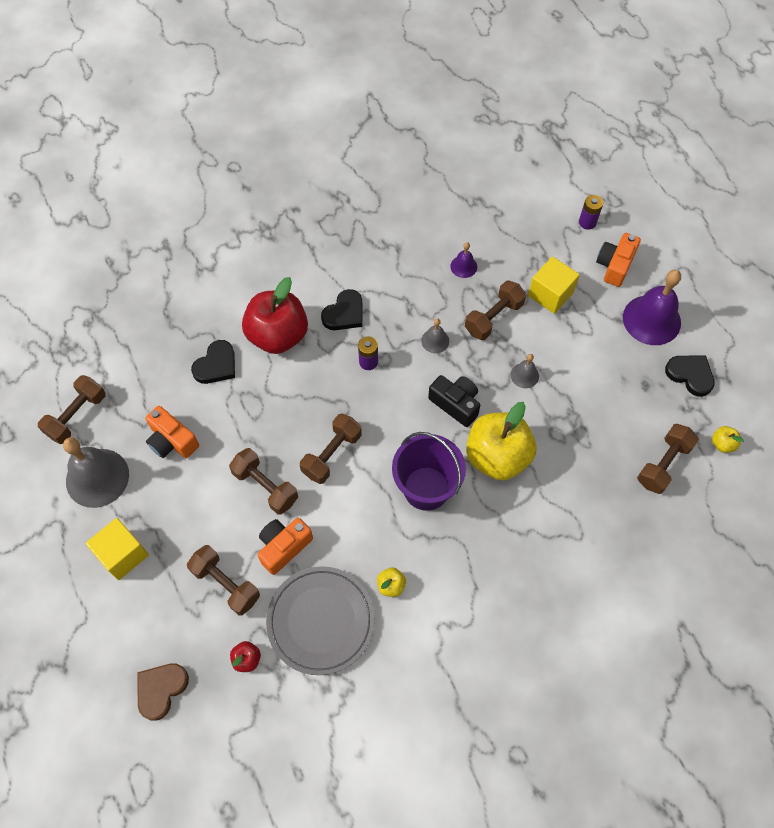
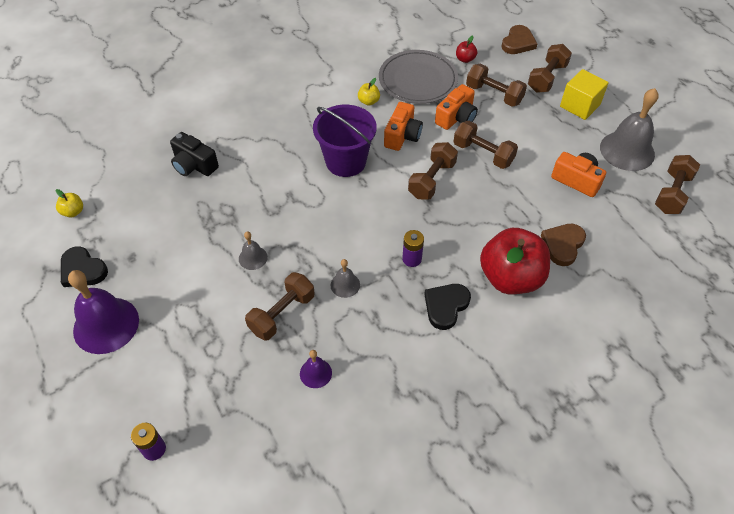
camera: 175 degrees right, 10 degrees down
(216, 365) = (563, 245): black heart -> brown heart
(455, 404) = (322, 227): black camera -> black camera (194, 165)
(497, 457) = (283, 188): yellow apple -> none
(550, 294) = (215, 346): yellow cube -> none
(614, 265) = (132, 389): orange camera -> orange camera (402, 136)
(663, 464) = (134, 192): brown dumbbell -> brown dumbbell (547, 78)

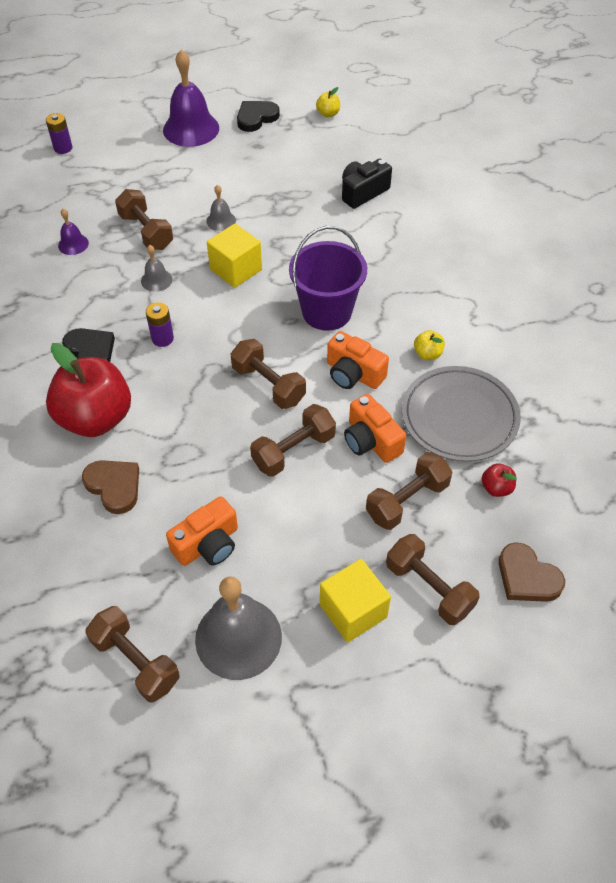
camera: 105 degrees right, 0 degrees up
(315, 230) = (236, 269): none -> yellow cube

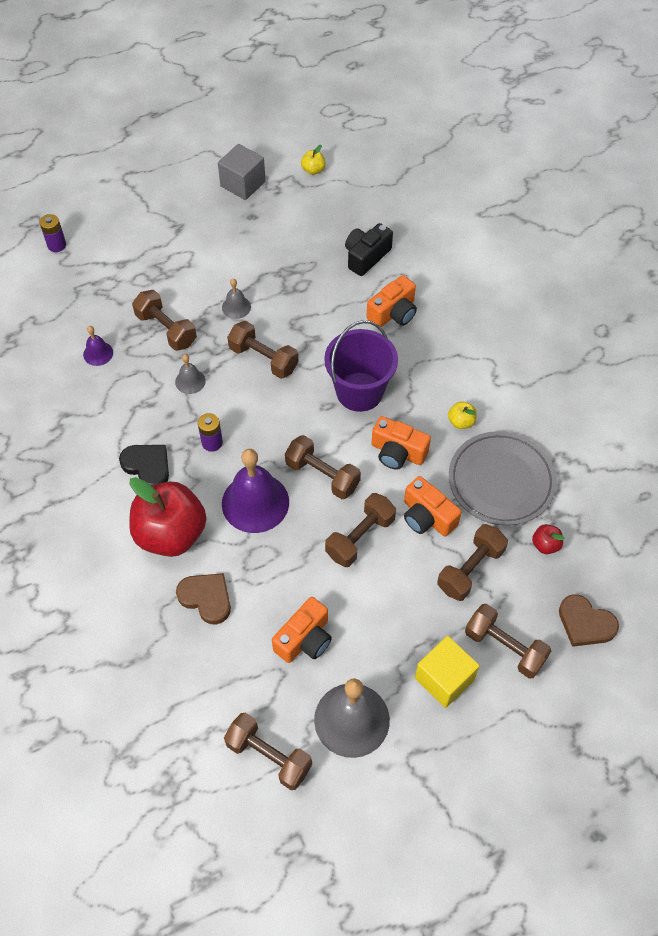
camera: 10 degrees left, 5 degrees up
(191, 129) = (180, 205): purple bell -> purple bell (255, 502)
(236, 269) = (263, 359): yellow cube -> brown dumbbell
(256, 118) = (243, 184): black heart -> grey cube
(379, 245) = (393, 313): none -> orange camera

